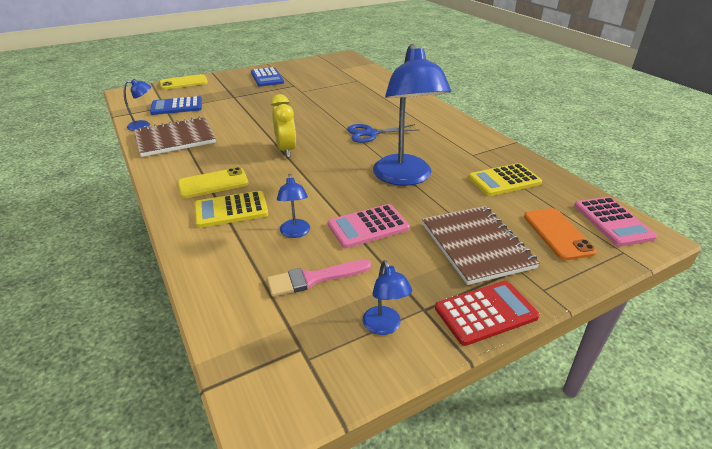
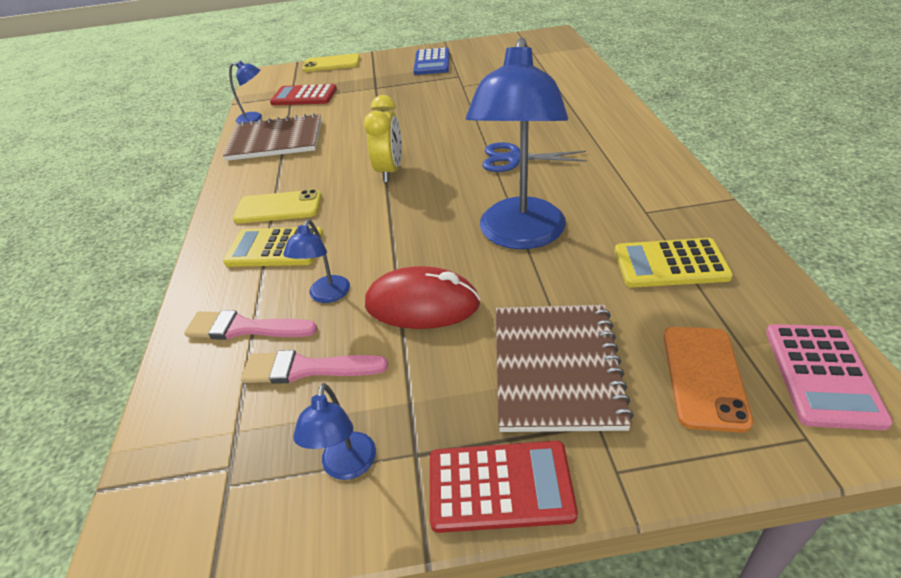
camera: 25 degrees right, 5 degrees up
(177, 106) = (304, 96): blue calculator -> red calculator
(246, 264) = (245, 328): none -> pink brush
(368, 226) = (422, 304): pink calculator -> red mouse

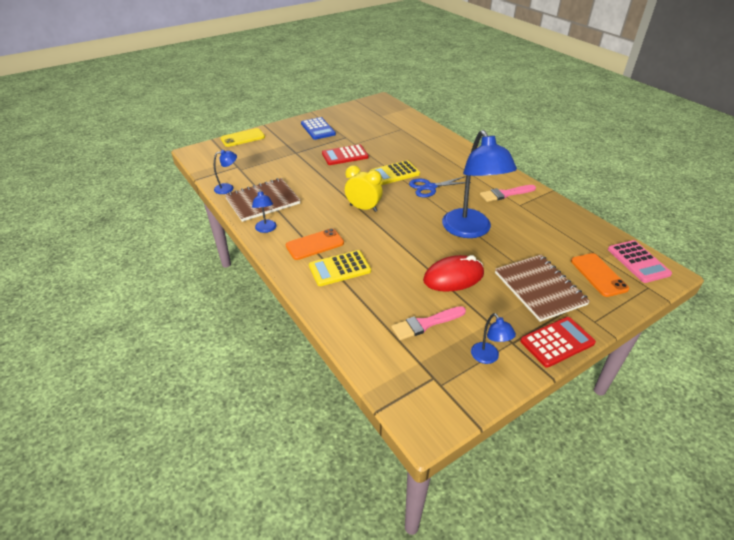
camera: 30 degrees left, 0 degrees up
(245, 328) = (370, 315): pink brush -> pink brush (505, 194)
(278, 208) = (315, 244): yellow phone -> orange phone
(304, 96) = (248, 166): red calculator -> red calculator (345, 155)
(326, 296) = (398, 286): blue lamp -> blue lamp (266, 229)
(390, 171) = (363, 208): yellow clock -> yellow clock turned 45 degrees counterclockwise
(670, 264) = (550, 229): yellow calculator -> yellow calculator (394, 173)

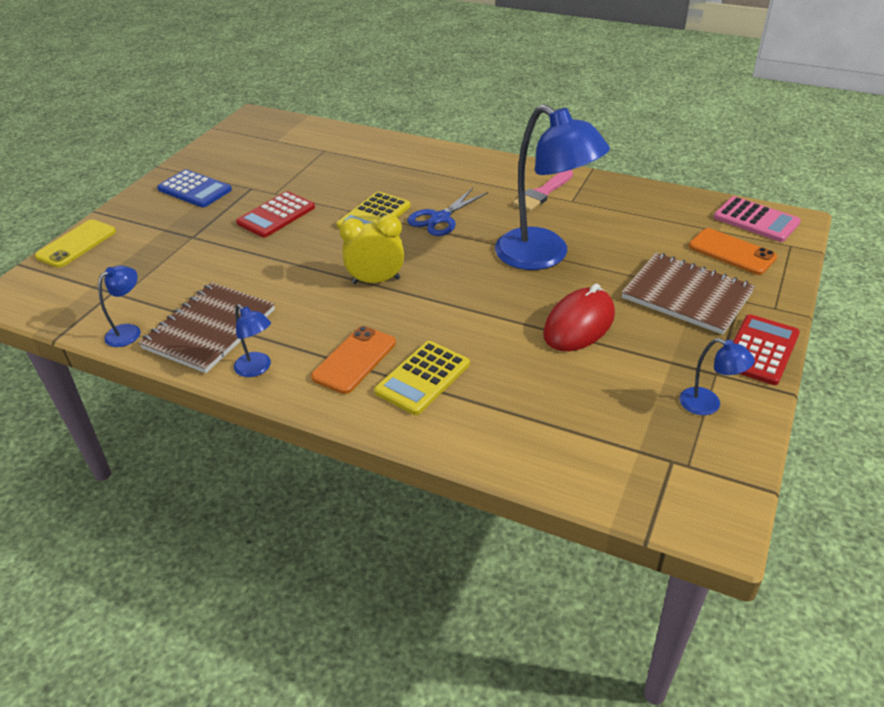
camera: 30 degrees left, 0 degrees up
(425, 324) = (601, 399): pink brush -> none

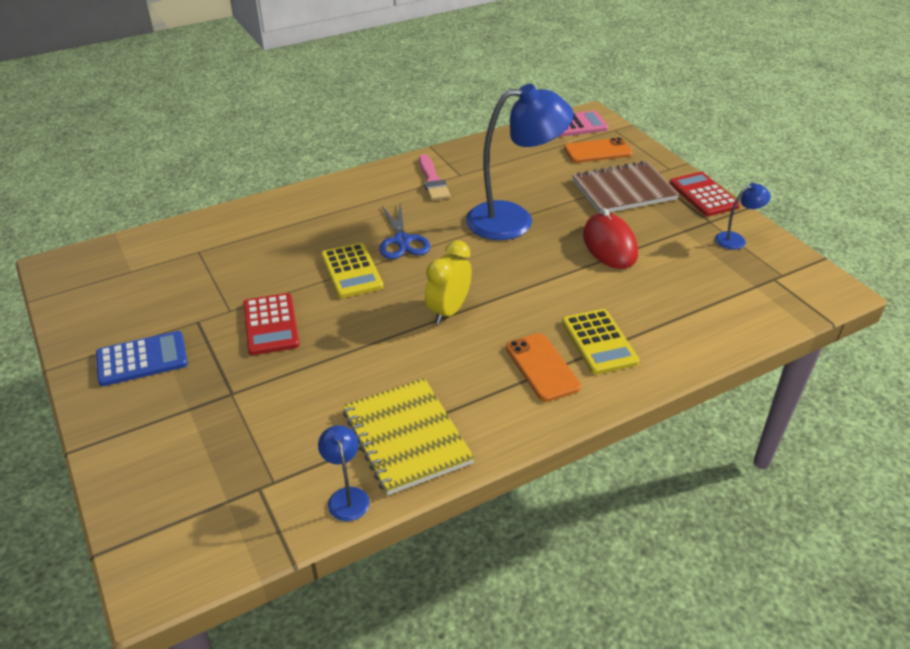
camera: 55 degrees left, 0 degrees up
(76, 244) = (122, 488): yellow phone -> none
(209, 329) = (406, 437): brown notebook -> yellow notebook
(257, 369) = (497, 428): blue lamp -> none

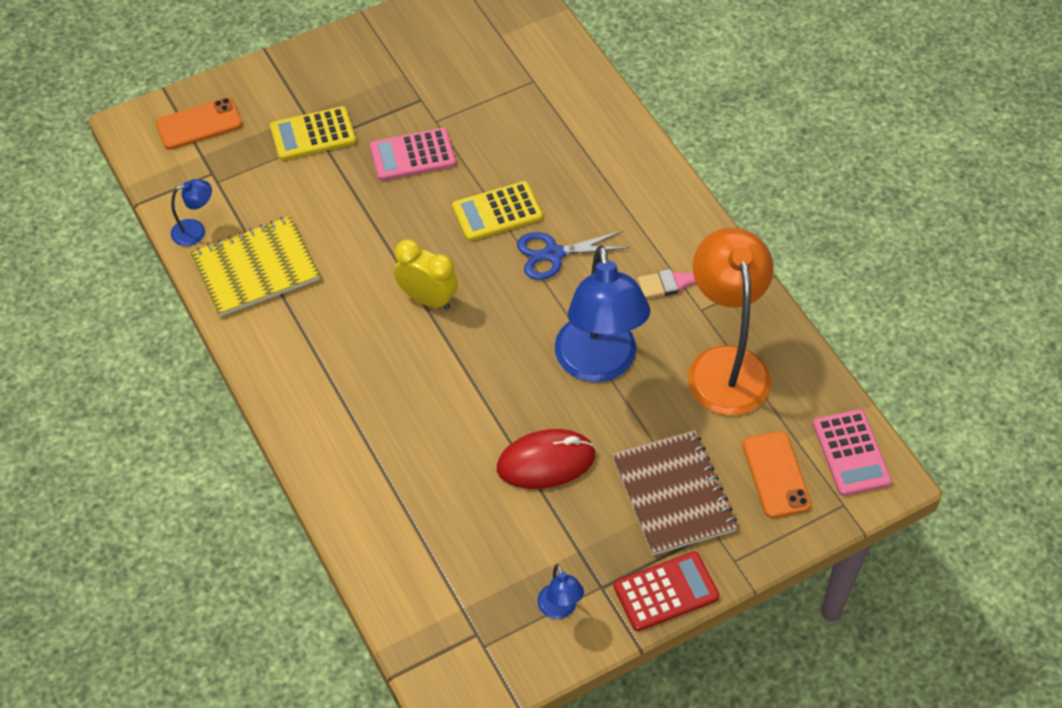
camera: 90 degrees right, 15 degrees up
(142, 359) = (369, 70): blue calculator -> none
(271, 324) = (412, 155): red calculator -> pink calculator
(509, 166) = (725, 365): none -> orange lamp
(542, 367) = (336, 377): orange phone -> orange phone (199, 124)
(599, 342) = (371, 431): yellow calculator -> yellow calculator (313, 134)

